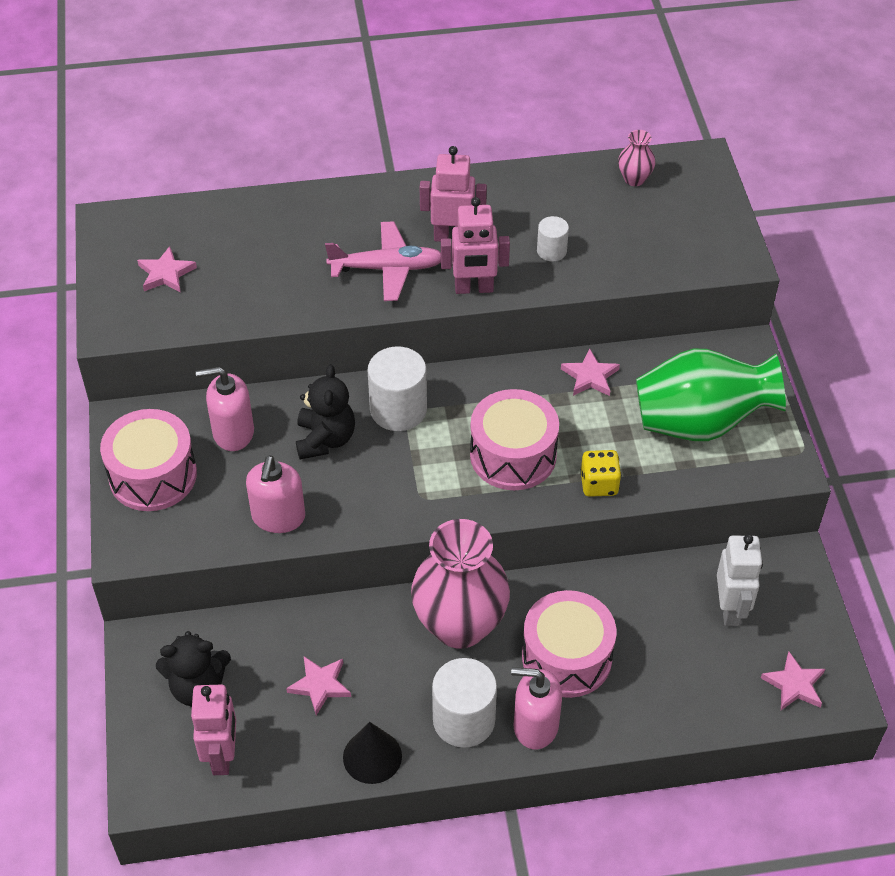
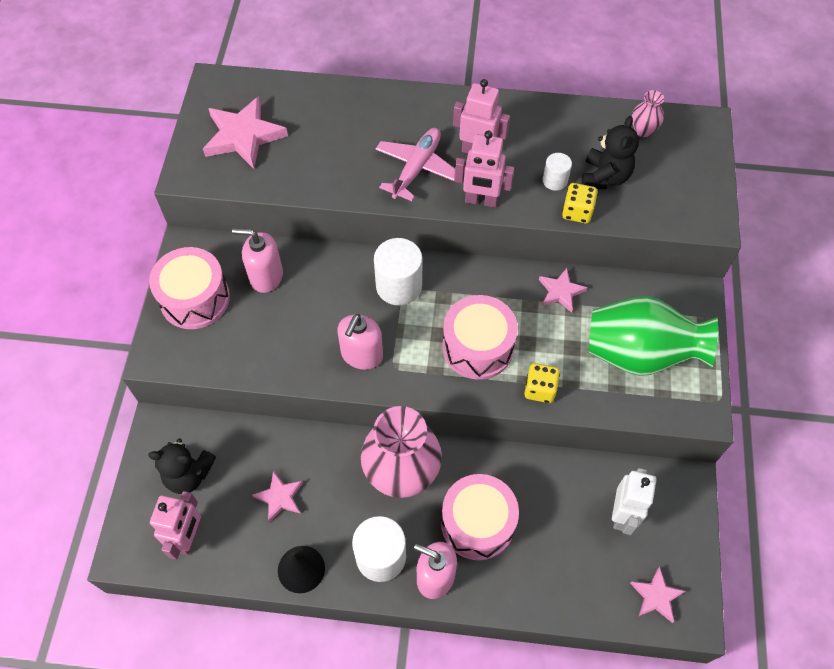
camera: 15 degrees right, 10 degrees up
(166, 273) = (243, 136): pink star -> pink star, size x1.77
(278, 517) = (278, 357): pink soap dispenser -> pink soap dispenser (361, 355)
(325, 439) = (334, 298): black teddy bear -> black teddy bear (604, 177)
(387, 268) = (417, 168): pink plane -> pink plane turned 75 degrees counterclockwise
(587, 279) = (577, 212): none -> yellow dice

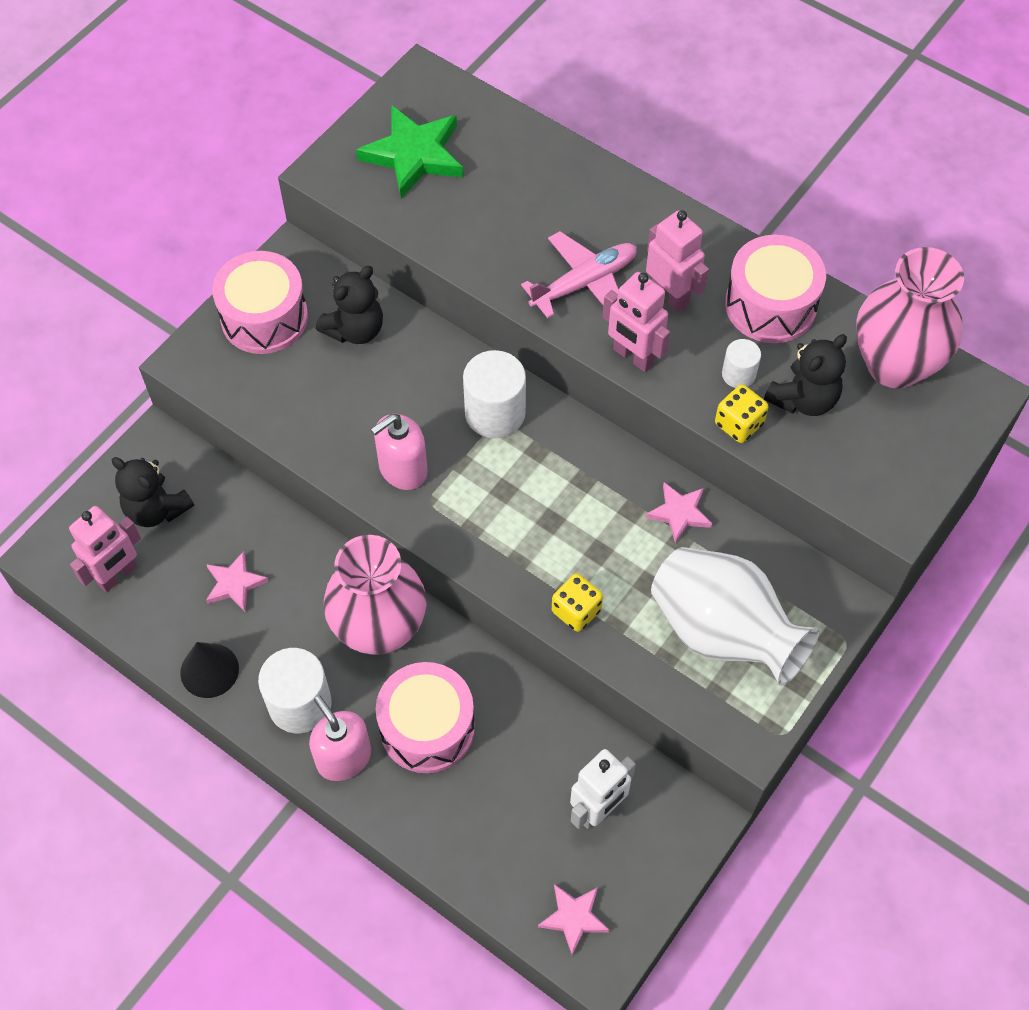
camera: 30 degrees right, 0 degrees up
(243, 136) = (414, 155): pink star -> green star
(266, 276) = (355, 329): pink soap dispenser -> black teddy bear
(477, 347) = (537, 527): pink drum -> pink drum (770, 305)
(639, 354) = (722, 633): green vase -> white vase
(643, 130) = (894, 365): pink vase -> pink vase, size x2.32

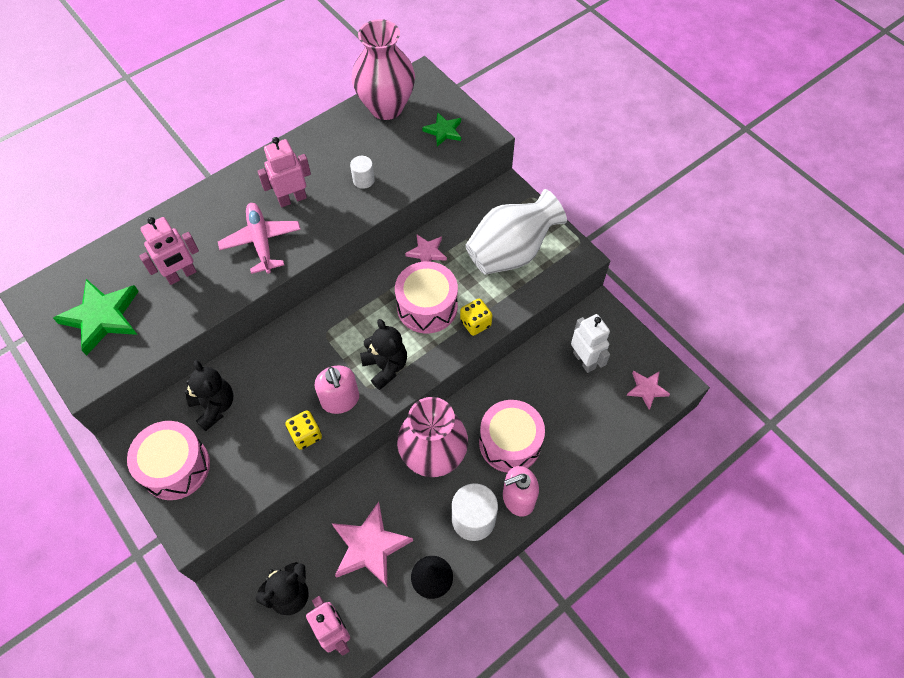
camera: 75 degrees left, 0 degrees up
(234, 584) = (370, 546): pink star -> pink star, size x1.77
(495, 413) = (318, 334): white cylinder -> none
(633, 356) = (329, 230): pink robot -> pink robot (181, 275)
(739, 424) = (398, 189): yellow dice -> yellow dice (306, 435)
(770, 305) = (321, 151): pink drum -> pink drum (427, 306)
(803, 399) = (393, 154): black teddy bear -> black teddy bear (385, 367)
(880, 456) = (443, 131): none -> green star

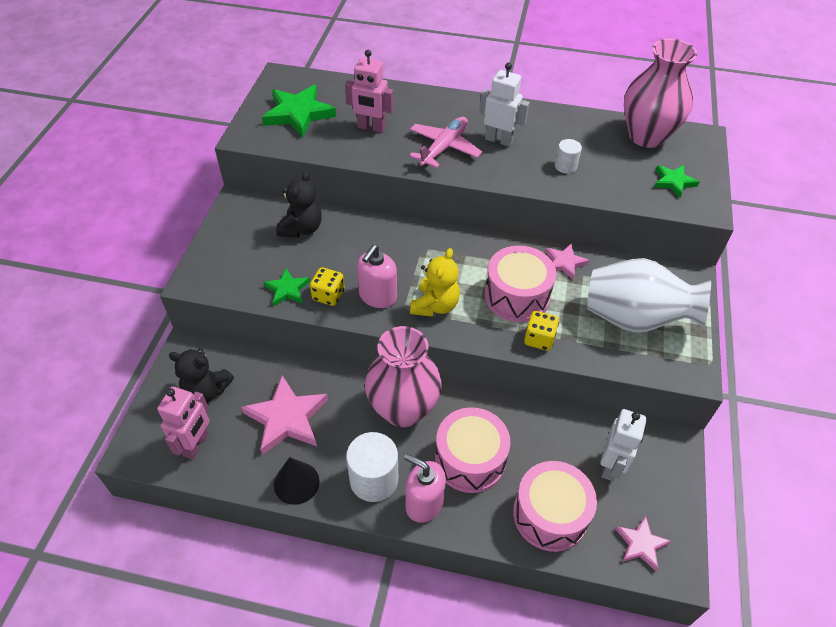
camera: 50 degrees right, 10 degrees down
(176, 467) = (236, 240): pink drum -> pink drum (550, 514)
(270, 462) = (287, 289): none -> green star
(292, 199) = (499, 140): pink robot -> white robot
(385, 367) = (435, 305): black teddy bear -> yellow teddy bear

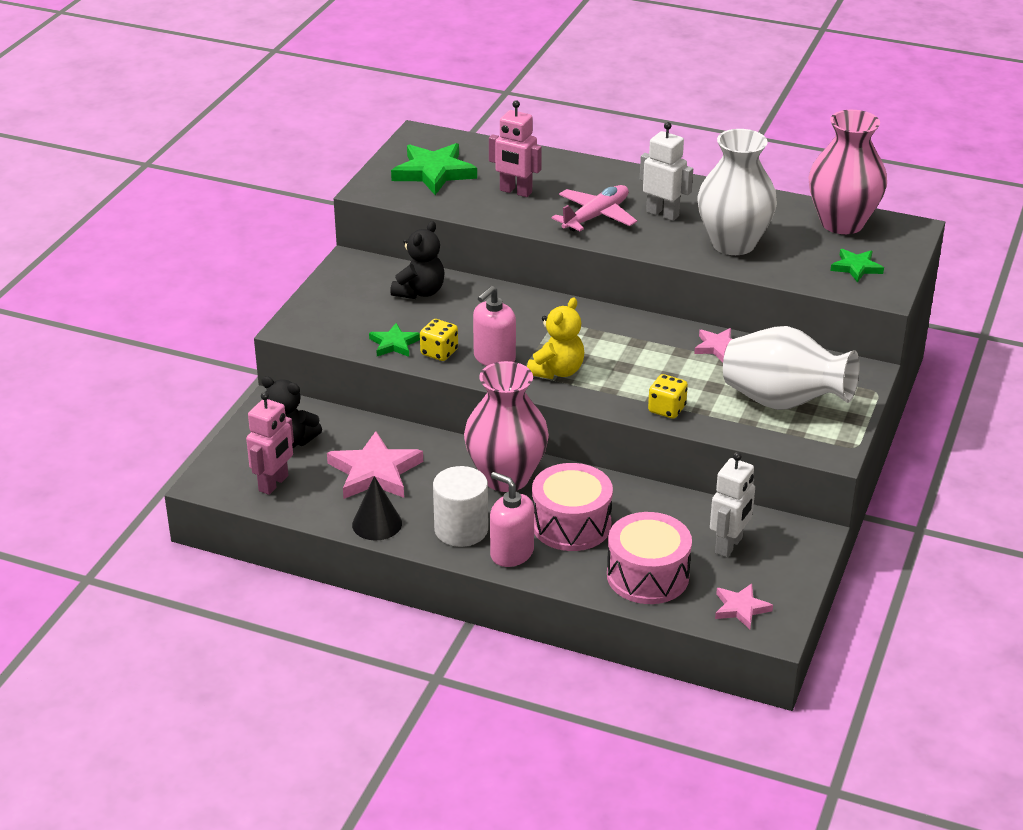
camera: 10 degrees right, 15 degrees down
(517, 296) = (653, 371): pink drum -> none
(565, 166) = (733, 244): white cylinder -> white vase

